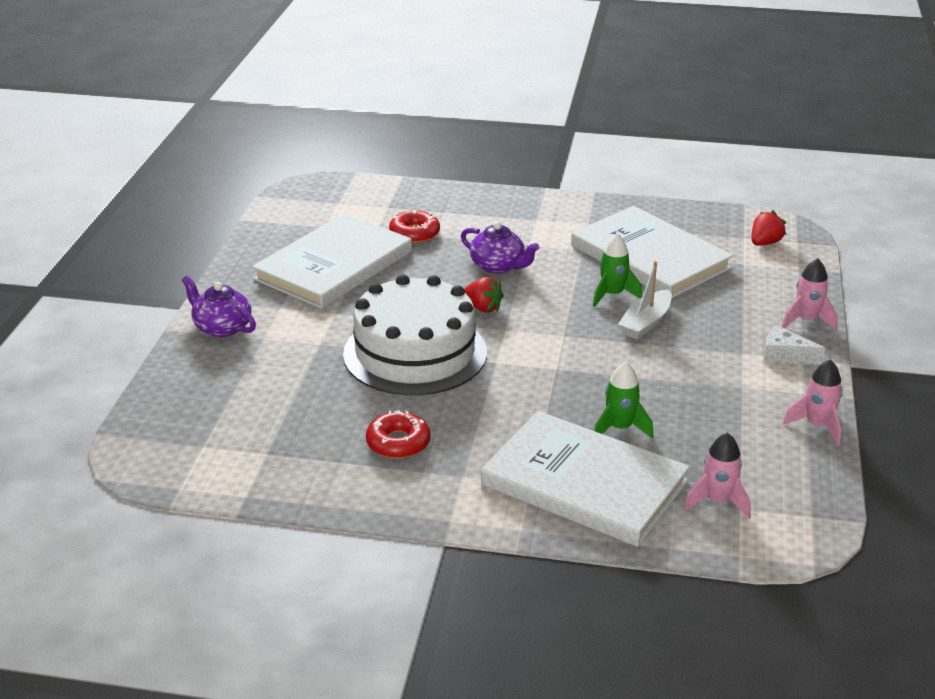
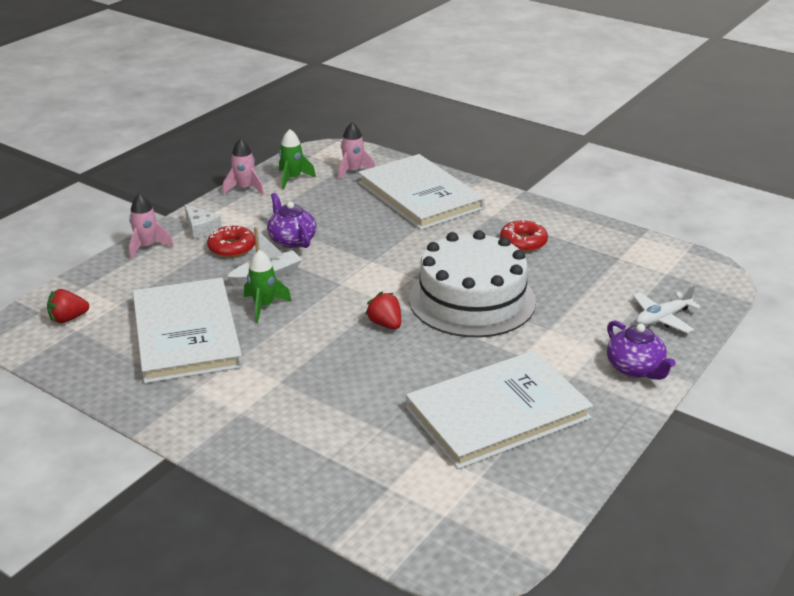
camera: 155 degrees left, 0 degrees up
(201, 385) = (662, 318): none -> white plane
(414, 233) = (385, 432): red donut -> red donut (232, 248)
(498, 266) = (334, 363): purple teapot -> purple teapot (291, 240)
(620, 428) = (368, 215): green rocket -> green rocket (292, 179)

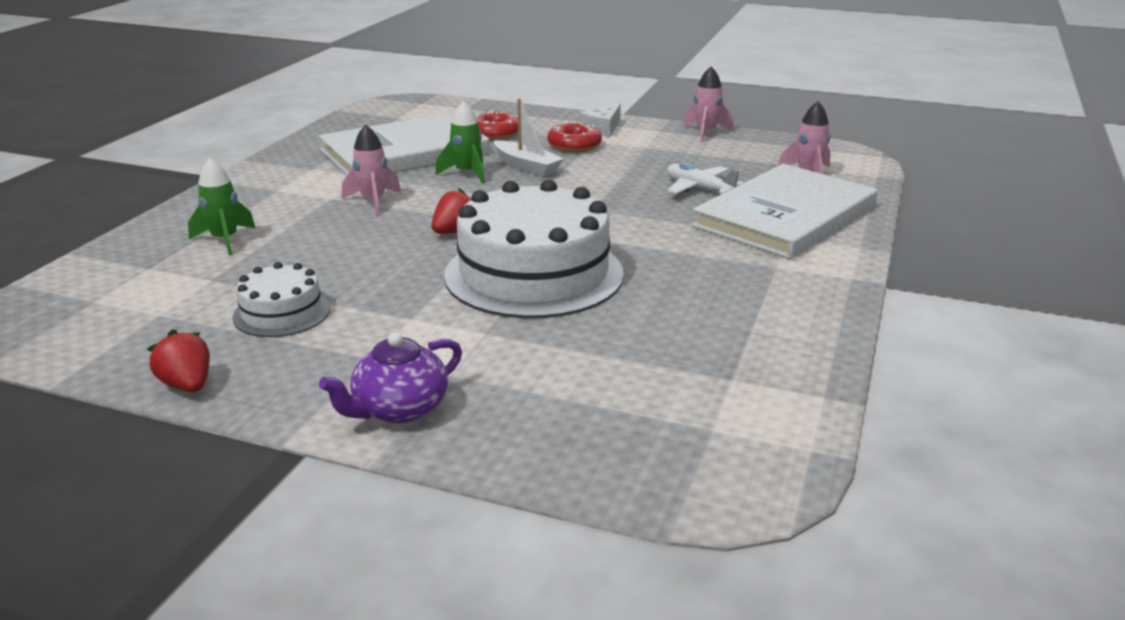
camera: 75 degrees right, 5 degrees down
(68, 319) = (414, 112): red strawberry -> red strawberry (187, 385)
(147, 247) = (552, 116): pink rocket -> pink rocket (373, 201)
(291, 240) = (610, 167): purple teapot -> none
(292, 179) = (753, 148): green rocket -> green rocket (225, 240)
(497, 412) = (281, 313): white book -> white cake
(523, 242) = (716, 295): red donut -> red donut (494, 133)
(662, 318) = (556, 429): white plane -> white plane (699, 189)

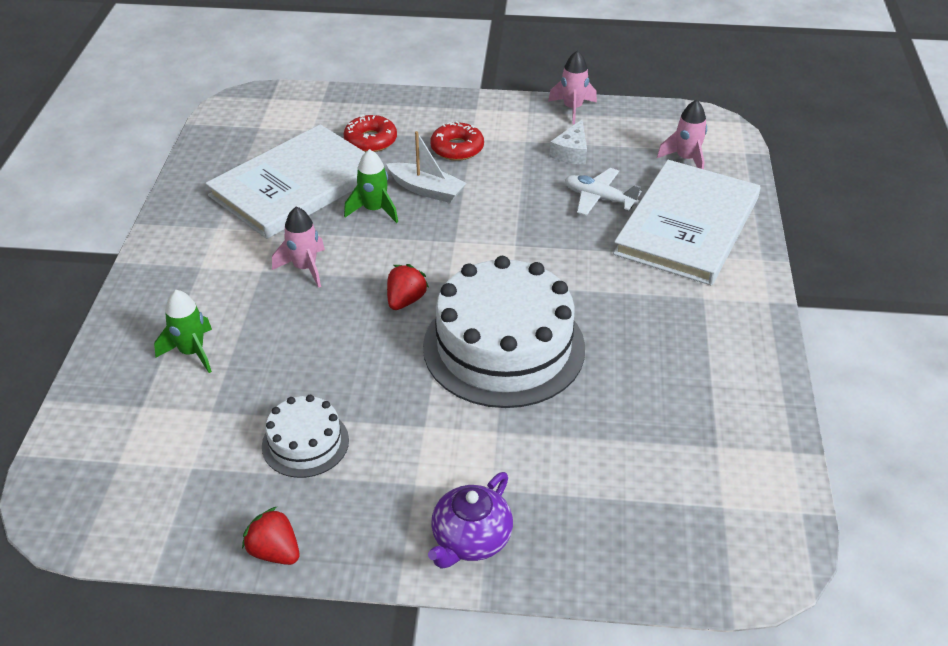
camera: 15 degrees left, 15 degrees up
(602, 129) = (472, 117): white cheese -> white cheese (571, 152)

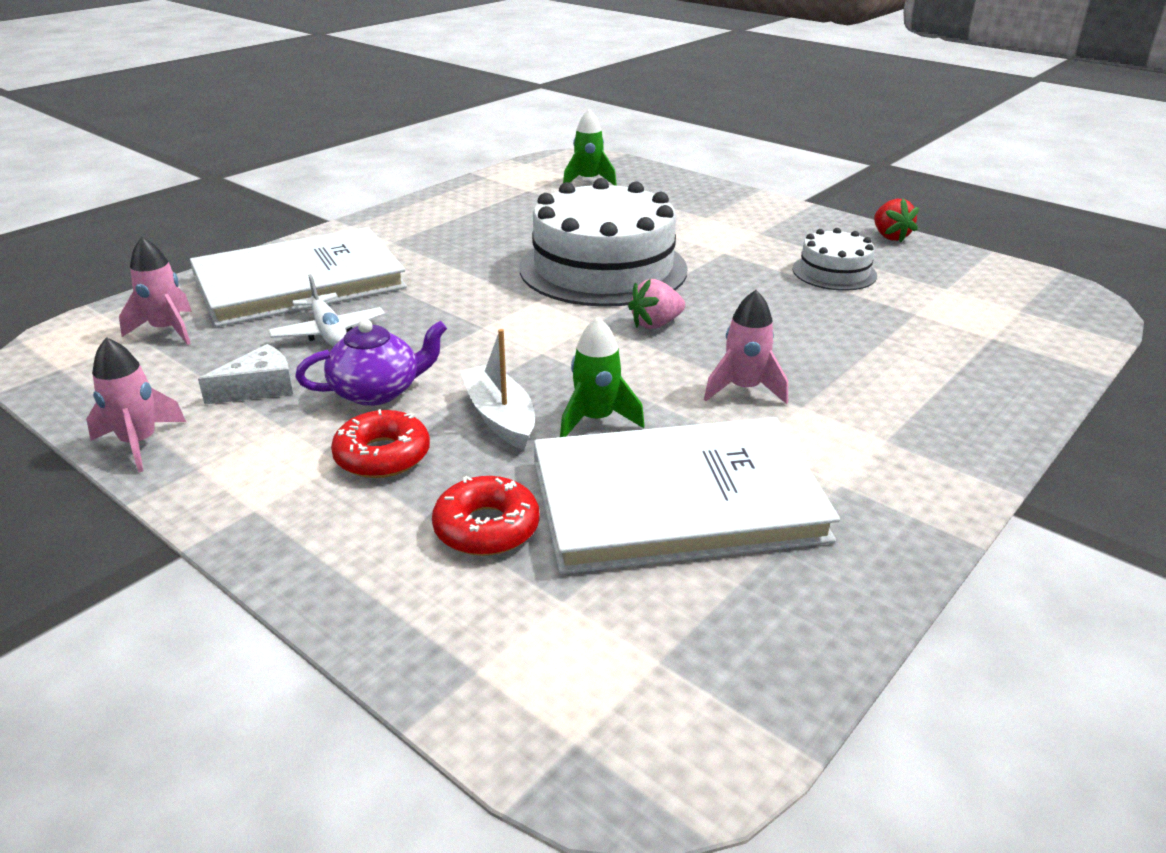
camera: 145 degrees left, 10 degrees down
(192, 352) = (924, 359): green rocket -> green rocket (588, 181)
(405, 300) = (655, 324): red strawberry -> pink strawberry
(470, 539) = (743, 206): purple teapot -> purple teapot (377, 391)

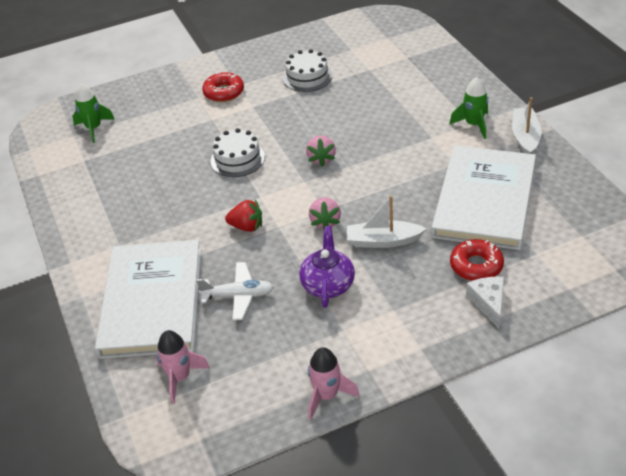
camera: 60 degrees left, 10 degrees up
(259, 388) = (292, 336): white cheese -> white cheese (488, 303)
(382, 455) = (396, 292): red donut -> red donut (224, 92)
(515, 359) = (325, 222): none -> pink strawberry
(596, 420) = (405, 207): green rocket -> green rocket (473, 125)
(603, 268) = (237, 159): white cake -> white cake, size x0.49
(743, 389) = (406, 150): pink rocket -> none
(890, 236) = (280, 42): red strawberry -> red strawberry (247, 227)
(911, 513) = (525, 137): none -> white boat

